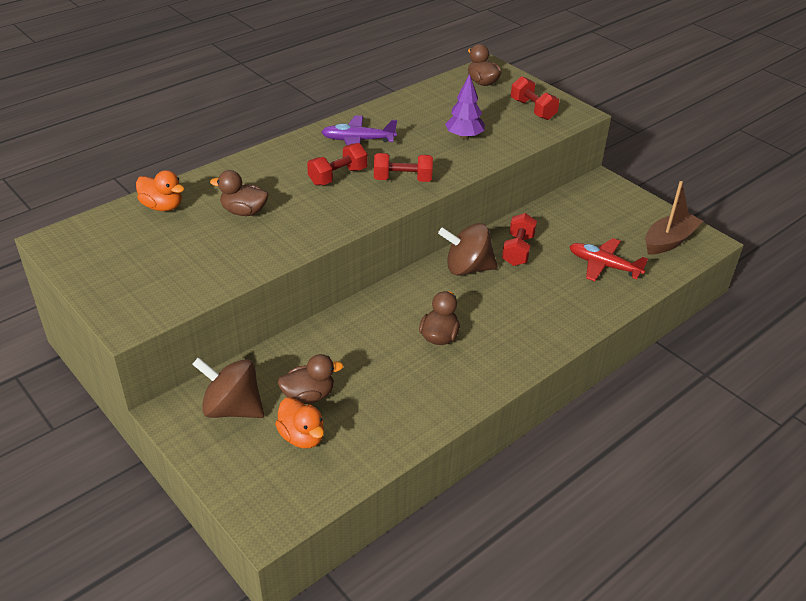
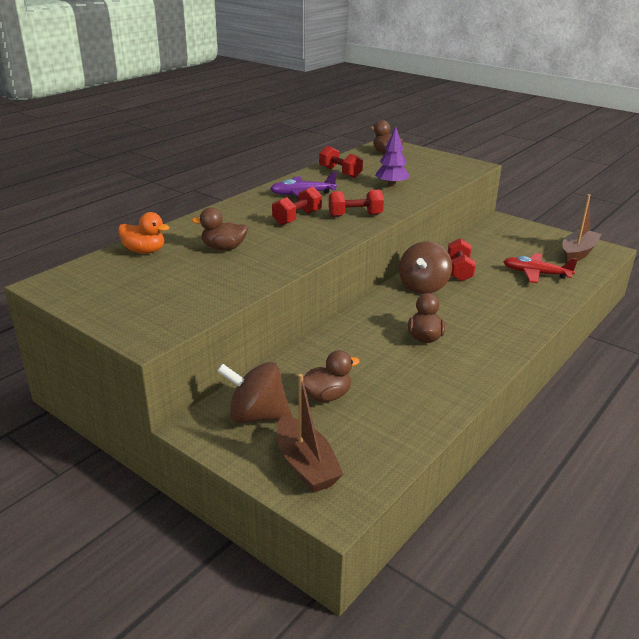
camera: 10 degrees left, 10 degrees down
(259, 471) = (306, 465): none -> brown boat
(302, 437) = (335, 430): orange duck -> none
(467, 268) = (423, 287): brown spinning top -> brown spinning top turned 60 degrees counterclockwise
(532, 109) = (437, 165): red dumbbell -> red dumbbell (340, 172)

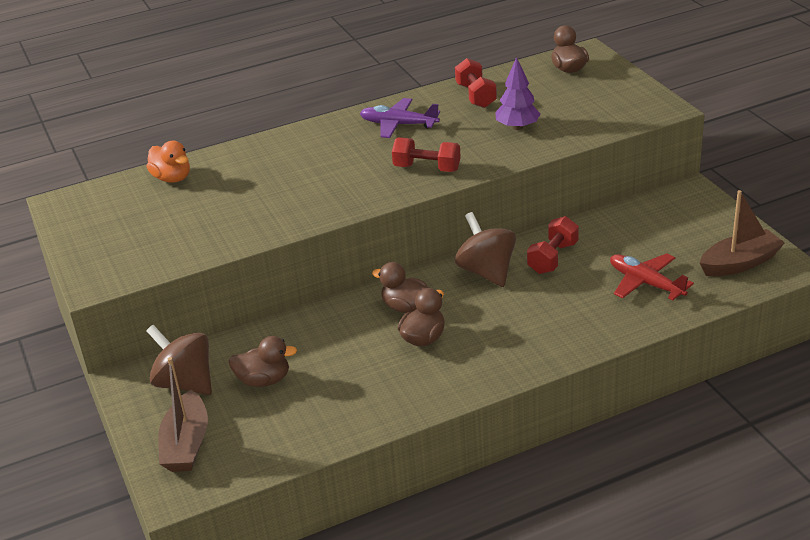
camera: 30 degrees right, 5 degrees up
(223, 248) = (248, 189): brown duck -> brown duck (406, 307)
(297, 218) = (360, 160): red dumbbell -> none
(423, 287) = (486, 272): brown spinning top -> brown spinning top turned 105 degrees clockwise

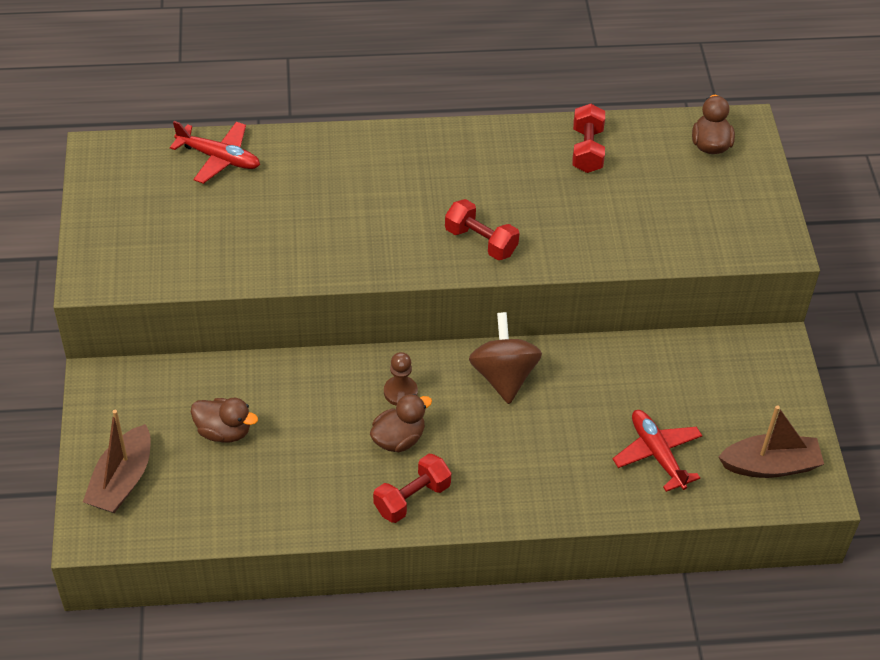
camera: 15 degrees right, 15 degrees up
(172, 178) = (219, 158): orange duck -> red plane
(185, 383) = (150, 406): brown spinning top -> none
(398, 125) = (483, 164): purple plane -> none
(406, 307) = (400, 392): brown duck -> brown pawn
(517, 127) = (606, 216): purple tree -> none
(552, 258) = (580, 383): red dumbbell -> red dumbbell (412, 498)

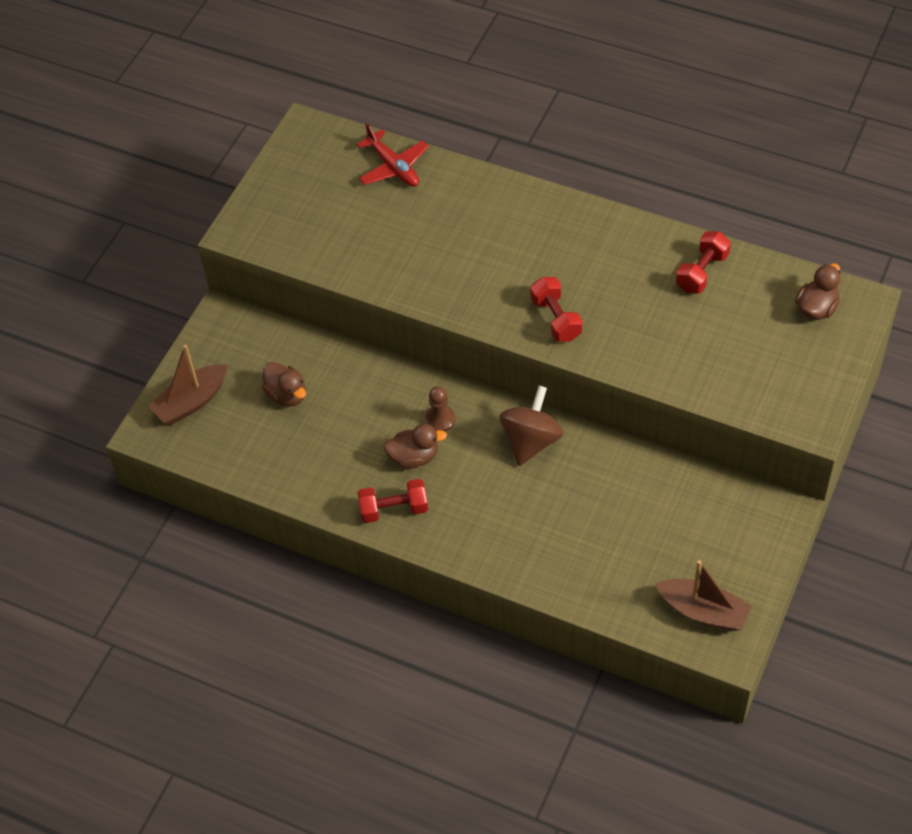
camera: 35 degrees right, 5 degrees up
(657, 454) = (613, 559): red plane -> none

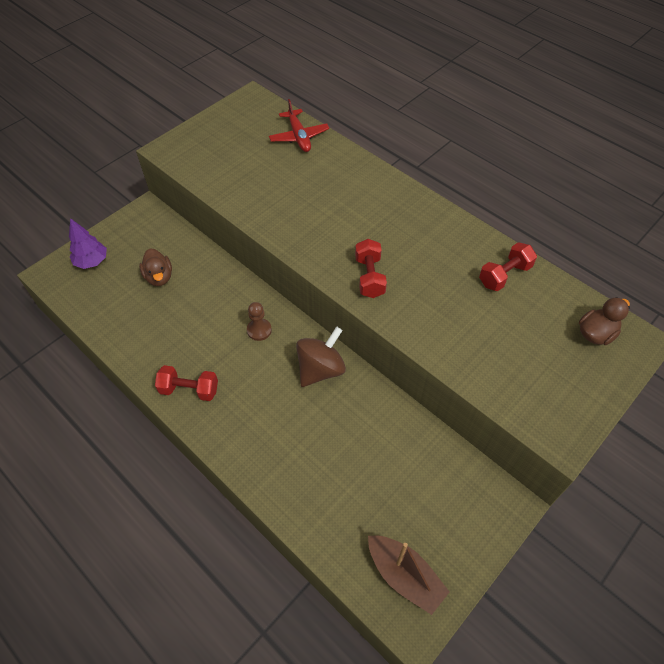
camera: 15 degrees right, 0 degrees up
(191, 402) = (92, 262): brown boat -> purple tree
(414, 457) = (225, 353): brown duck -> none

